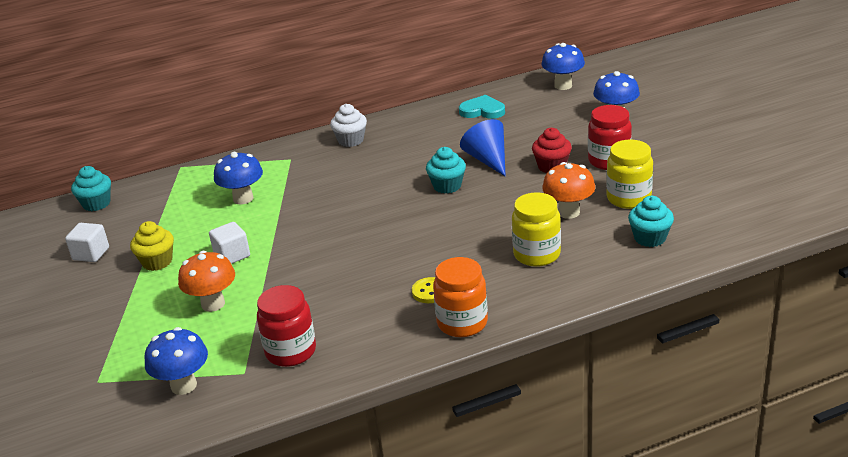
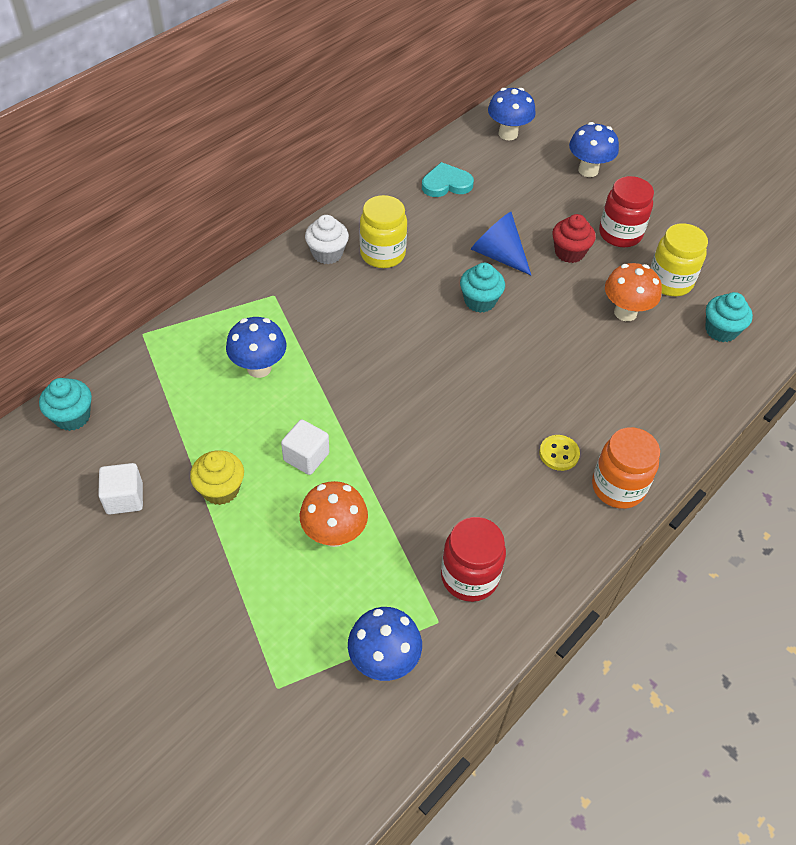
camera: 30 degrees left, 20 degrees up
(537, 254) = (631, 377): yellow jar -> yellow jar (382, 254)

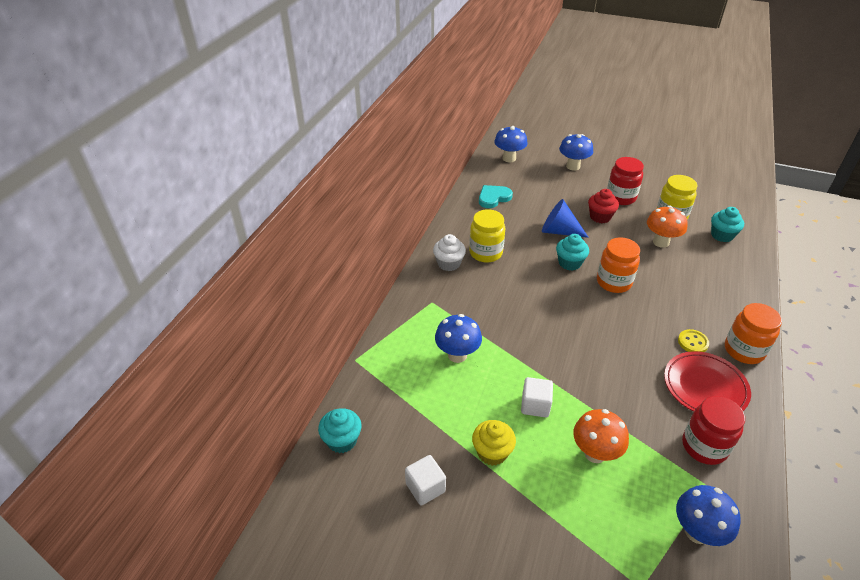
camera: 20 degrees left, 10 degrees down
(517, 344) = (613, 282): none -> orange jar
(529, 511) = (705, 387): none -> red plate

